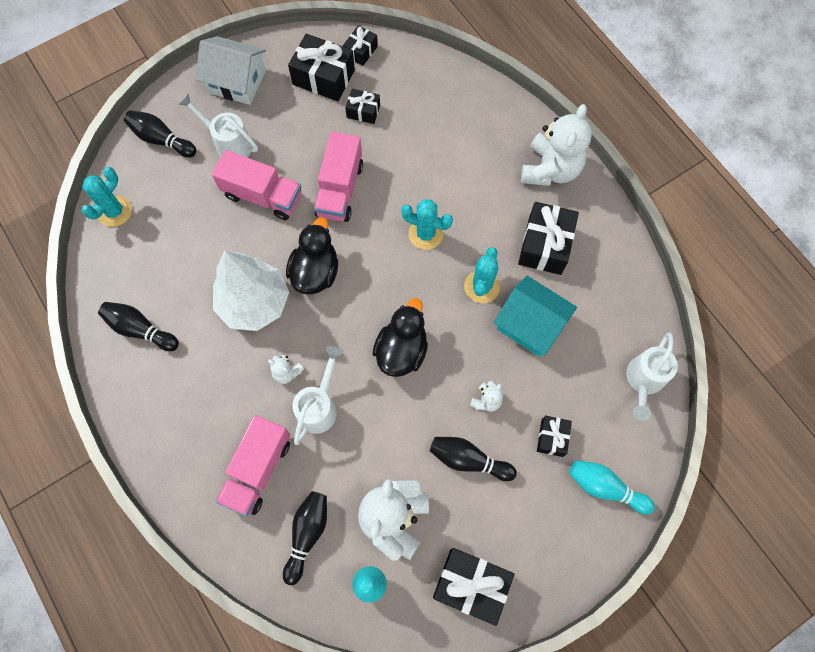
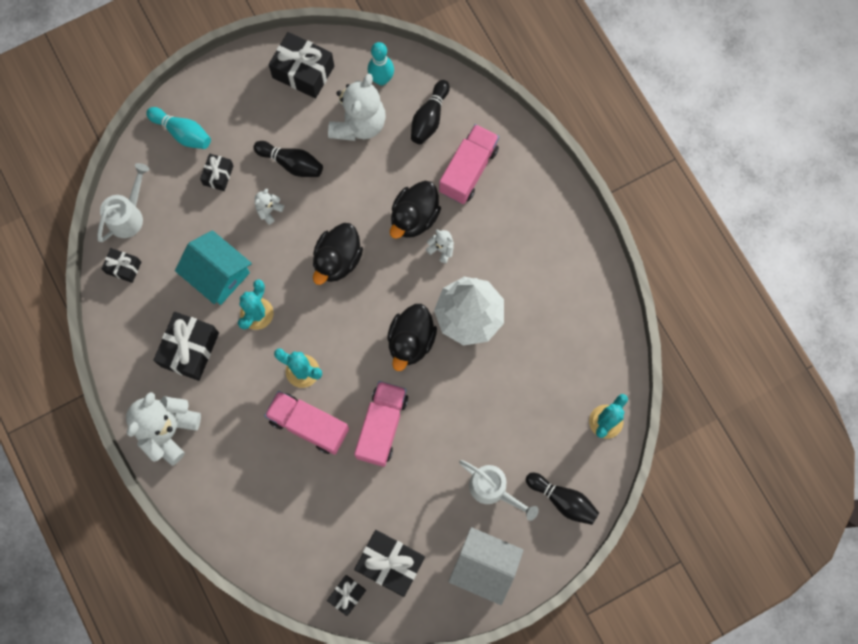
camera: 175 degrees left, 5 degrees up
(140, 329) = (573, 299): black bowling pin -> none
(262, 196) = (459, 426): pink truck -> pink truck (309, 425)
(319, 406) = (414, 217): white watering can -> black duck
(363, 111) = (351, 516): black gift -> black gift (123, 267)

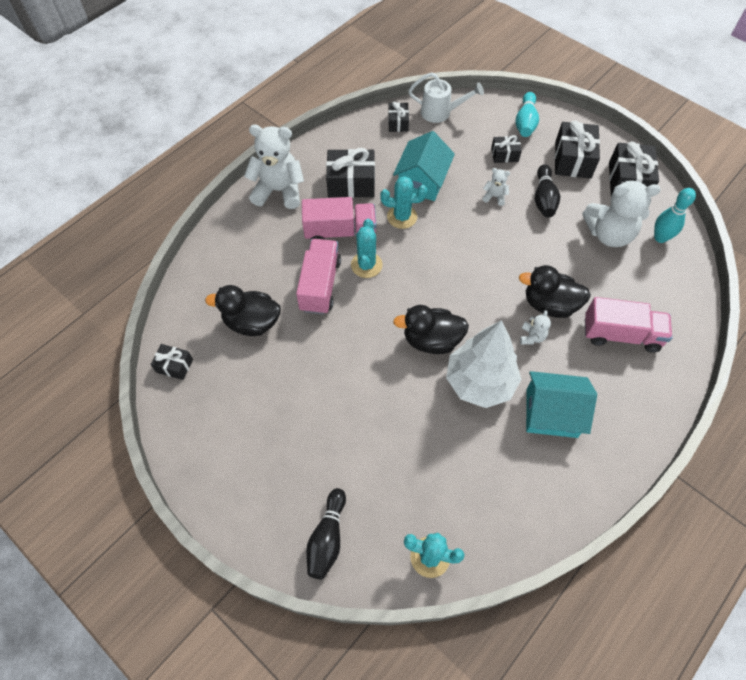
camera: 70 degrees right, 15 degrees down
(337, 260) = (477, 258): black duck -> black duck (252, 322)
(382, 426) = (341, 343): pink truck -> pink truck (340, 232)
(390, 564) = (213, 392): black gift -> black gift (572, 160)
(429, 118) = (650, 286): black bowling pin -> none
(484, 566) = (234, 480): white house -> none
(493, 489) = (315, 462): white watering can -> none
(520, 267) = (551, 413): none -> turquoise house

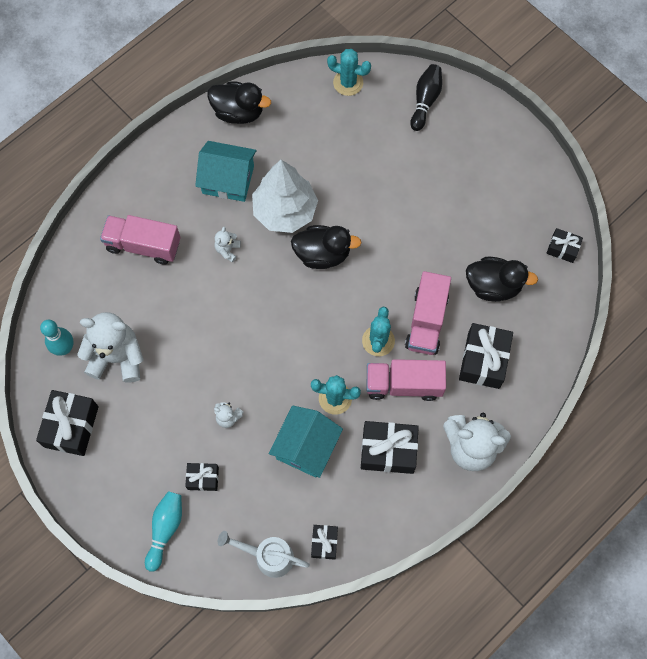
camera: 175 degrees left, 10 degrees up
(544, 198) = (173, 410): black bowling pin -> none
(549, 304) = (202, 281): black duck -> black duck (238, 112)
(572, 160) = (125, 463): black gift -> black gift (483, 360)

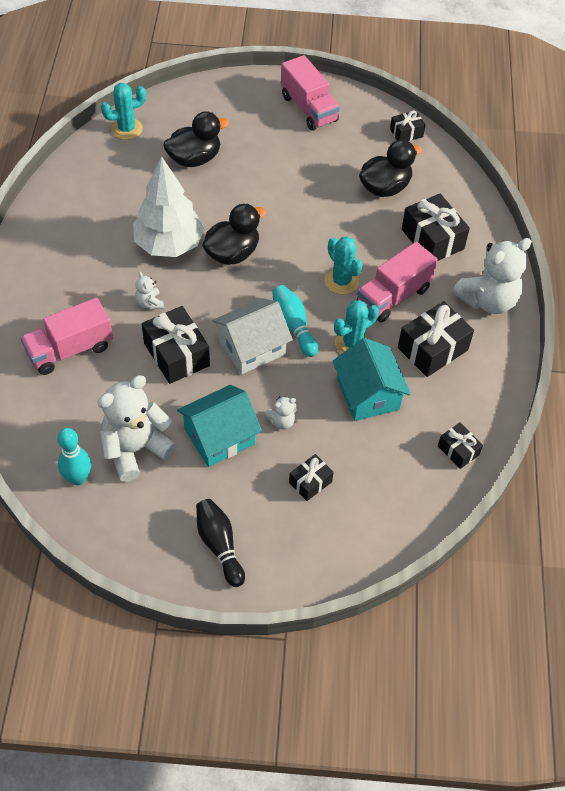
camera: 45 degrees left, 15 degrees down
(71, 426) = (150, 534): black gift -> black gift (176, 354)
(165, 529) = (321, 546): turquoise bowling pin -> turquoise bowling pin (293, 326)
(228, 179) = (96, 254): turquoise house -> turquoise house (219, 436)
(238, 112) = (54, 203): black duck -> black duck (194, 159)
(263, 343) = (252, 347): none -> white house
(268, 556) = (426, 496): white watering can -> none
(425, 101) = (201, 105): black bowling pin -> black bowling pin (219, 545)
(426, 321) = (362, 243): pink truck -> pink truck (308, 108)

